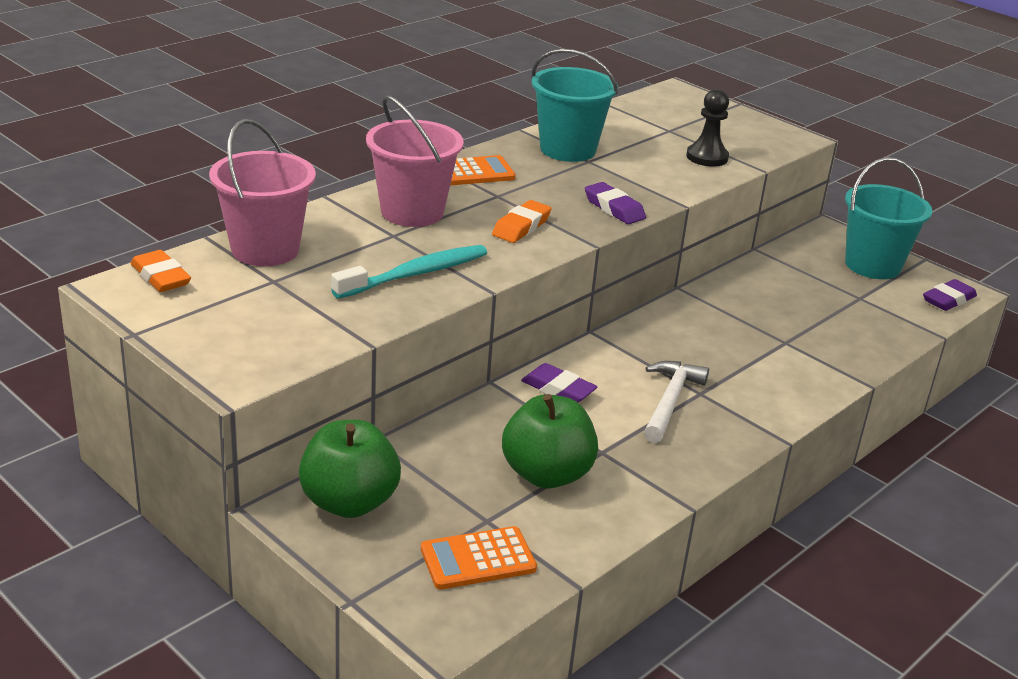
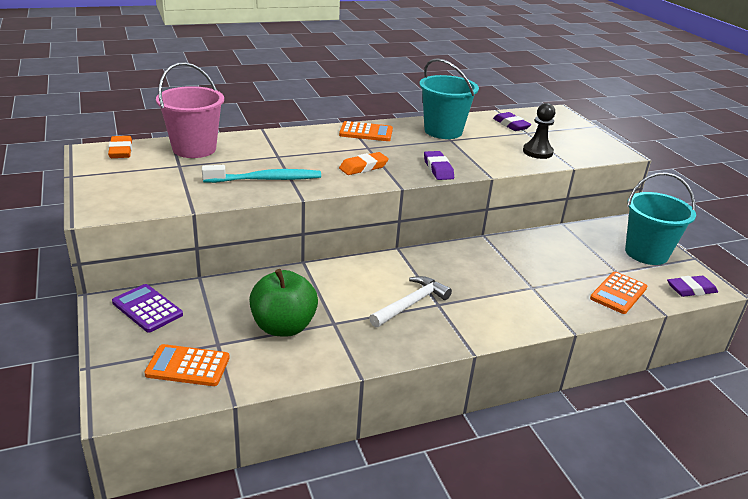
camera: 25 degrees right, 0 degrees up
(349, 502) = (147, 308): green apple -> purple calculator
(412, 212) = (303, 146): pink bucket -> none
(558, 389) = (342, 277): purple eraser -> purple eraser (511, 125)
(880, 324) = (618, 293): none -> orange calculator

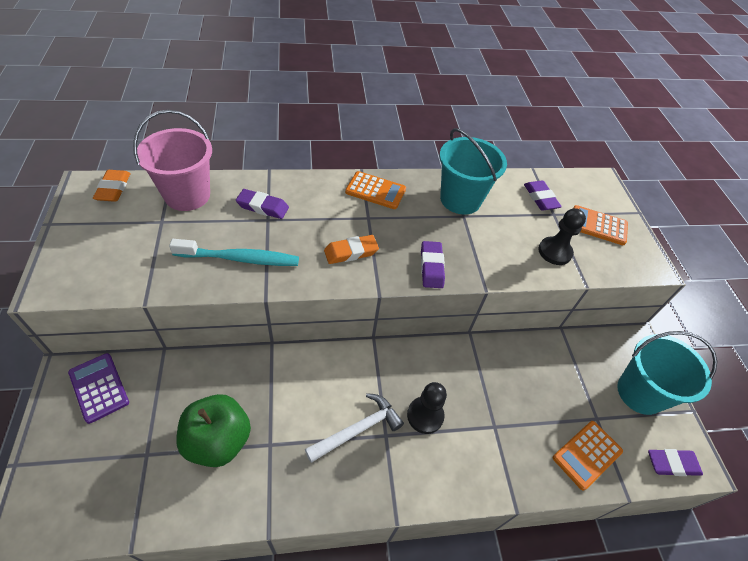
camera: 10 degrees right, 20 degrees up
(188, 366) = (106, 483): orange calculator -> orange calculator (598, 225)
(269, 149) = (263, 207): none -> purple eraser
(467, 288) = (425, 415): none -> black pawn

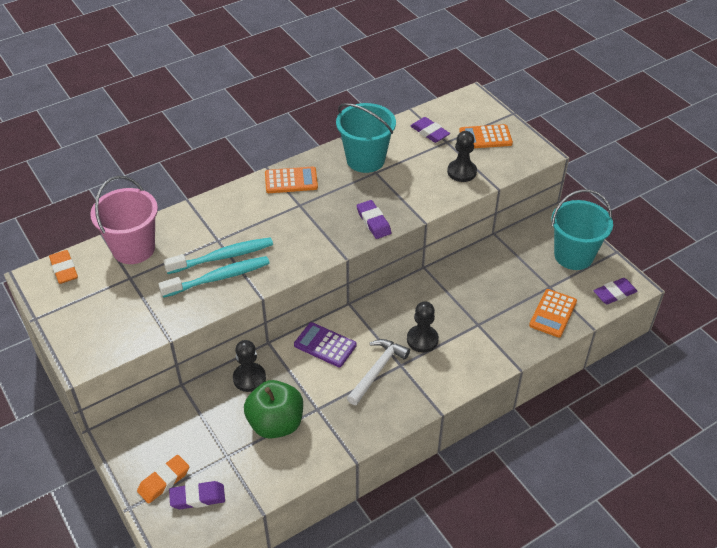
camera: 20 degrees left, 5 degrees down
(99, 387) = (151, 433): purple calculator -> purple calculator (325, 345)
(228, 373) = (249, 378): none -> black pawn
(260, 239) = (223, 257): none -> turquoise toothbrush
(263, 207) = (206, 232): purple eraser -> purple eraser (197, 497)
(351, 252) = (303, 237): orange eraser -> orange eraser (164, 481)

